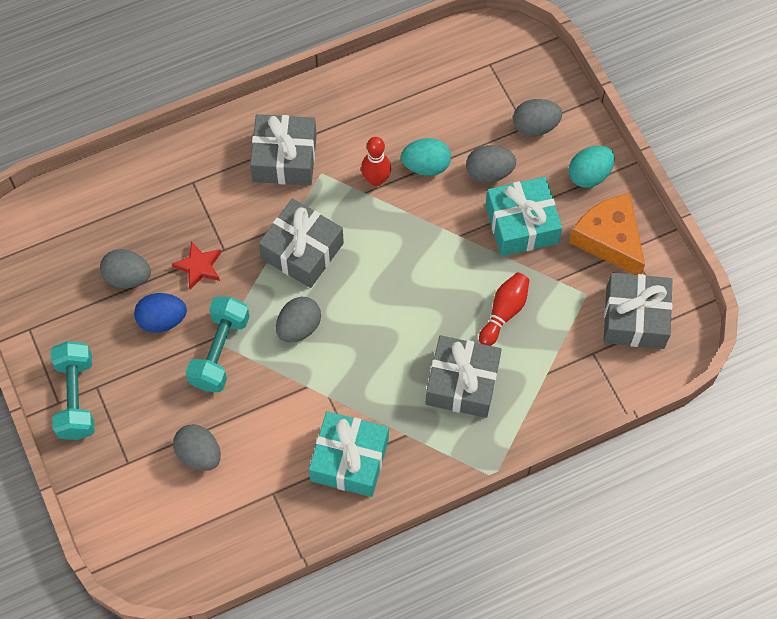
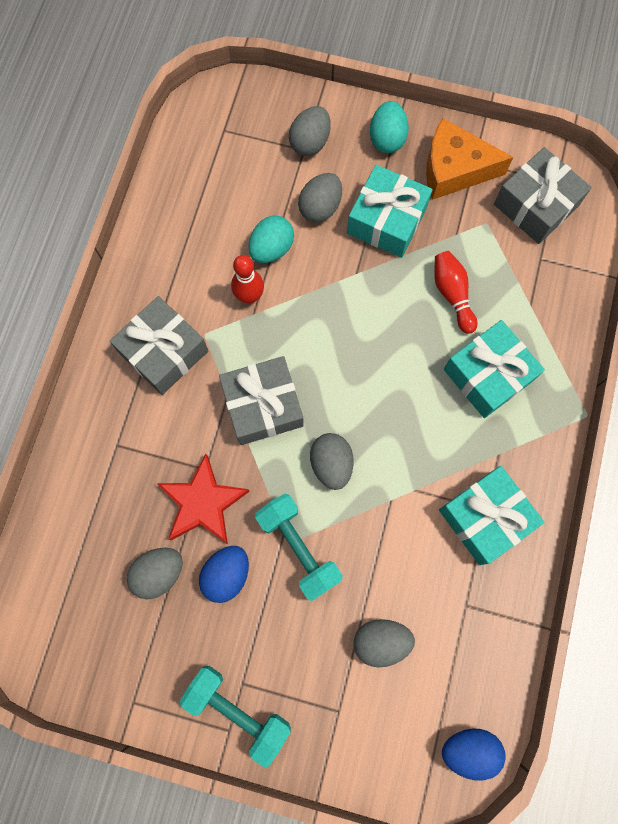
camera: 50 degrees left, 10 degrees up
(172, 568) = (469, 749): none -> blue egg
(199, 267) = (203, 503): red star -> red star, size x1.63
(462, 383) = (488, 375): grey gift -> turquoise gift

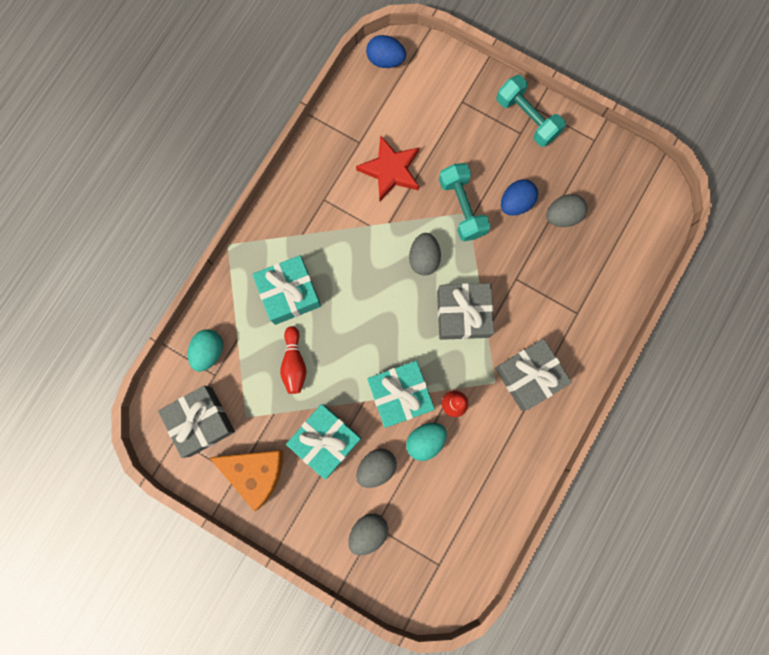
camera: 165 degrees left, 5 degrees up
(203, 503) = (522, 255): red star -> red star (390, 170)
(380, 641) = (422, 135): grey egg -> none
(387, 139) = (302, 517): turquoise egg -> turquoise egg (209, 351)
(485, 518) = (326, 194): turquoise gift -> turquoise gift (400, 395)

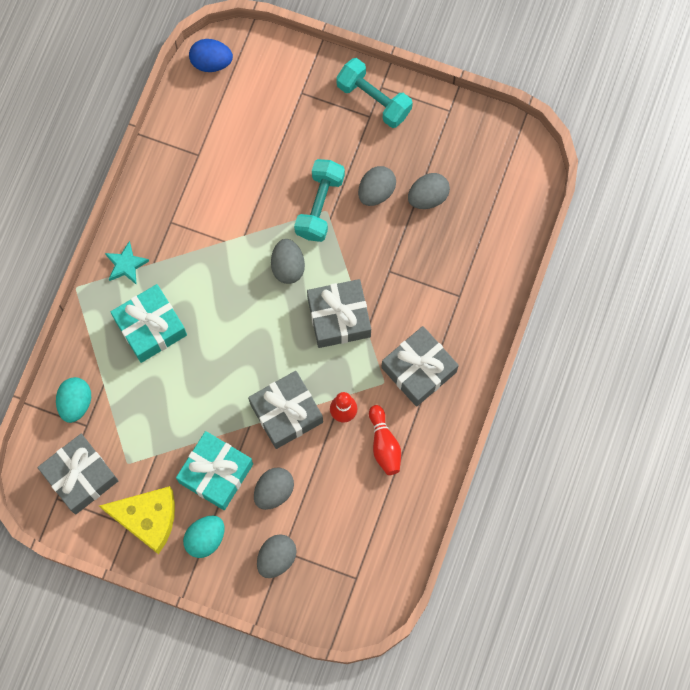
camera: 10 degrees left, 5 degrees down
(255, 472) = (147, 518): orange cheese -> yellow cheese
(277, 231) = (126, 265): none -> turquoise star
(294, 363) = (169, 399): red bowling pin -> red bowling pin (384, 444)
(390, 170) = (237, 179): red star -> none
(400, 395) = (286, 413): turquoise gift -> grey gift
(425, 441) = (321, 455): turquoise egg -> turquoise egg (205, 538)
(462, 207) = (320, 206): turquoise dumbbell -> turquoise dumbbell turned 45 degrees clockwise
(516, 203) = (376, 191): blue egg -> grey egg

